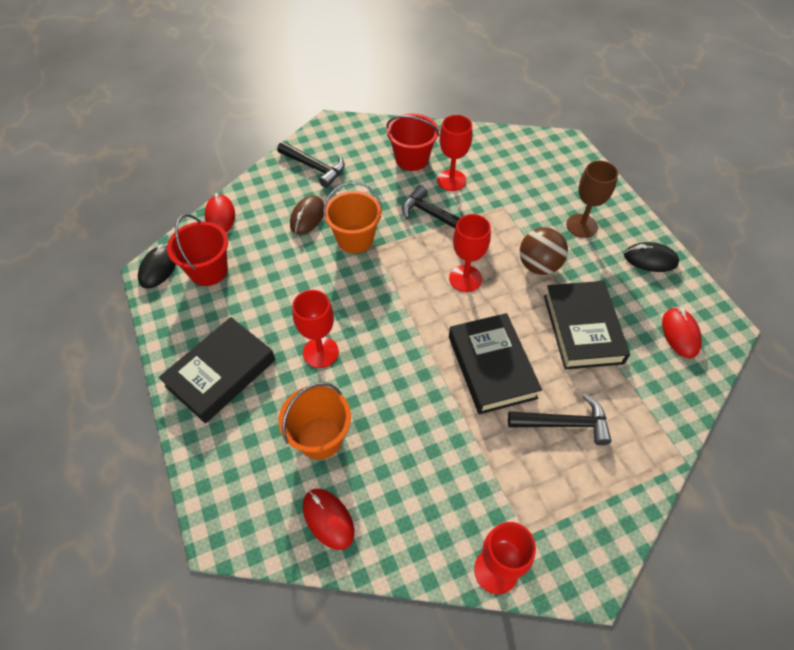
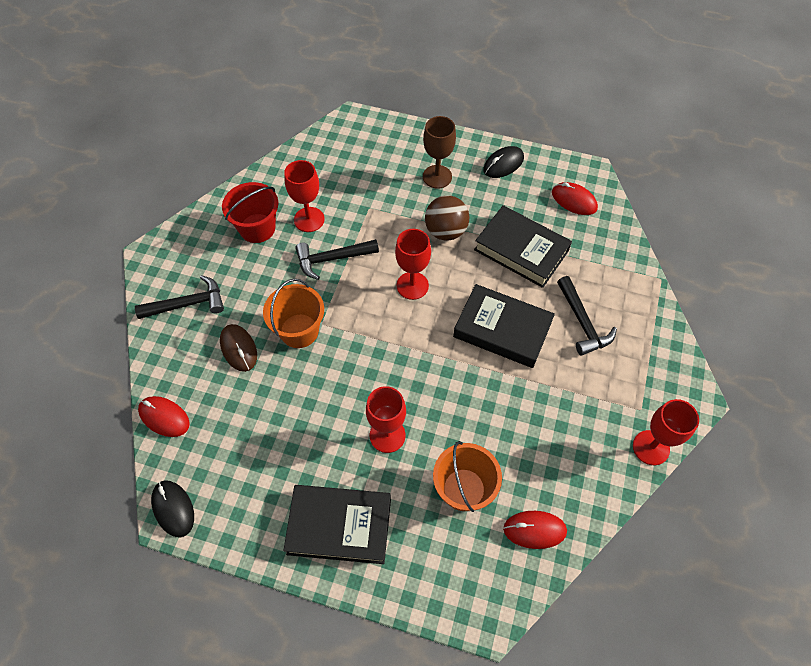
camera: 50 degrees left, 5 degrees up
(208, 271) = (219, 467): red bucket -> none
(221, 373) = (339, 526): black book -> black book turned 75 degrees counterclockwise
(564, 424) = (582, 322): black hammer -> black hammer turned 120 degrees clockwise

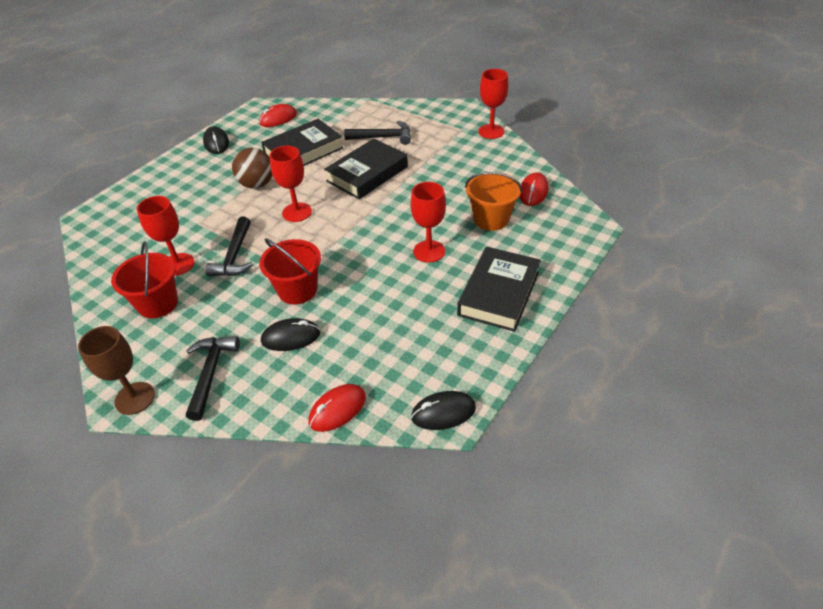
camera: 70 degrees left, 15 degrees down
(239, 349) = (291, 337): brown mouse -> black mouse
(299, 331) = (297, 290): orange bucket -> red bucket
(437, 177) = (198, 179): brown goblet -> brown goblet (135, 398)

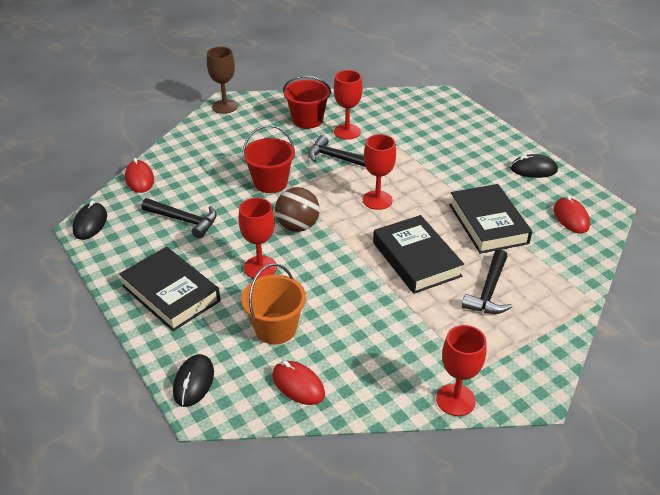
camera: 110 degrees right, 5 degrees down
(211, 373) = (219, 134): black hammer -> black hammer (184, 220)
(257, 184) = (439, 184): brown ball -> brown ball (298, 226)
(291, 337) = (222, 171): black mouse -> black mouse (194, 382)

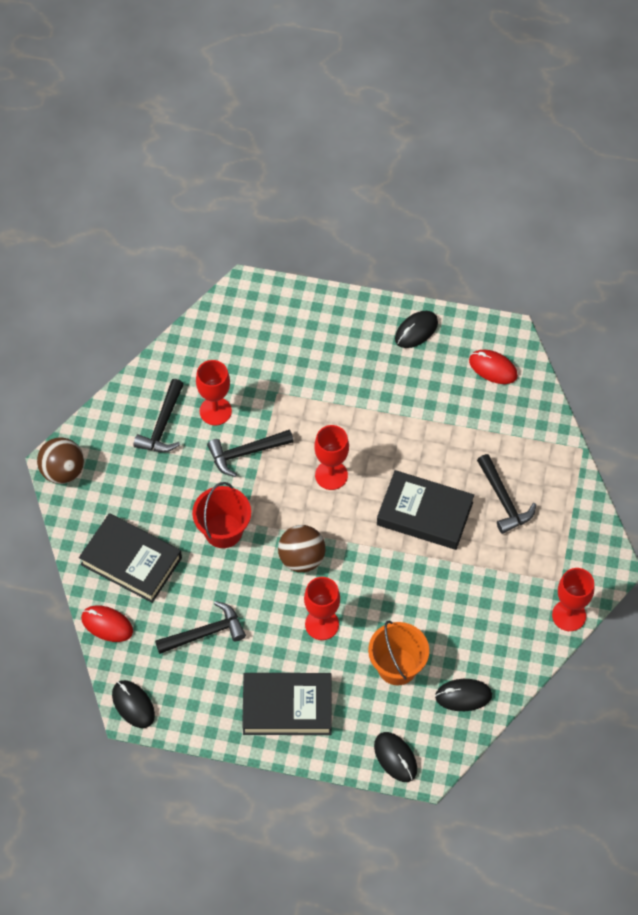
camera: 45 degrees left, 20 degrees up
(225, 106) = (63, 471): brown goblet -> brown ball
(298, 385) = (463, 696): red mouse -> black mouse
(307, 120) = (162, 425): red bucket -> black hammer
(488, 224) = (440, 428): black book -> black book (131, 561)

